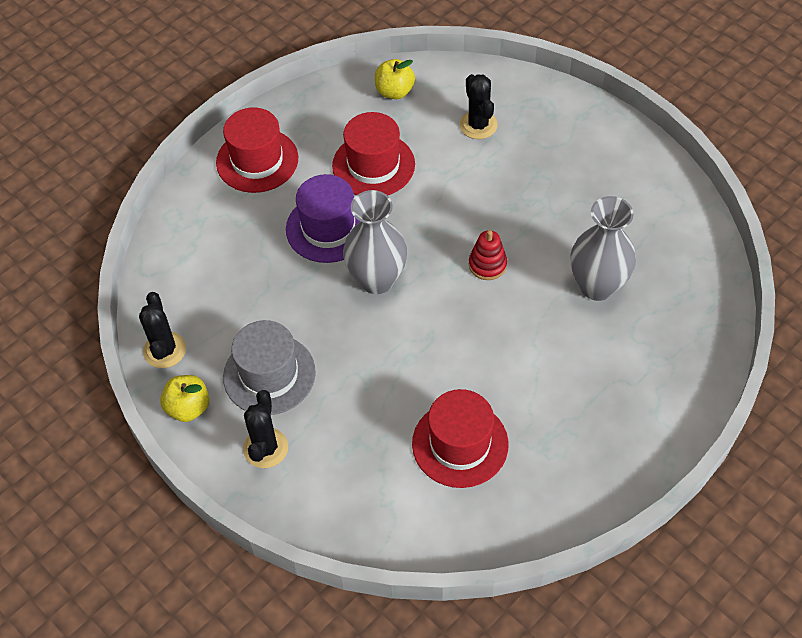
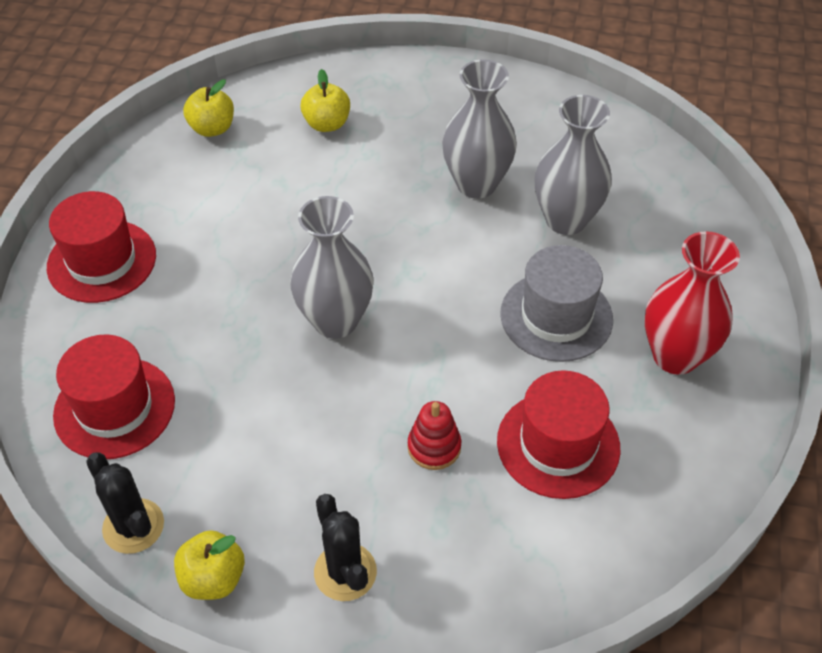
camera: 35 degrees left, 5 degrees down
(269, 374) = (287, 485): grey hat -> grey hat (556, 316)
(328, 228) = (239, 293): purple hat -> none
(373, 165) = (243, 208): red hat -> red hat (114, 408)
(478, 125) = (327, 124): black cactus -> yellow apple
(487, 265) = (442, 250): red stacking toy -> red stacking toy (434, 447)
(552, 225) = (476, 184): none -> grey vase
(593, 428) = (675, 356): none -> red vase

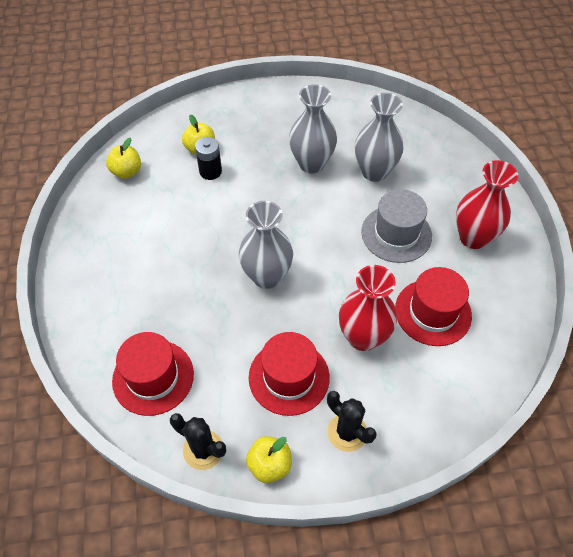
camera: 20 degrees left, 5 degrees up
(102, 261) = (96, 282): red hat -> red hat (289, 377)
(326, 157) = (210, 171): none -> black battery
(434, 447) = (363, 337): red stacking toy -> red vase

